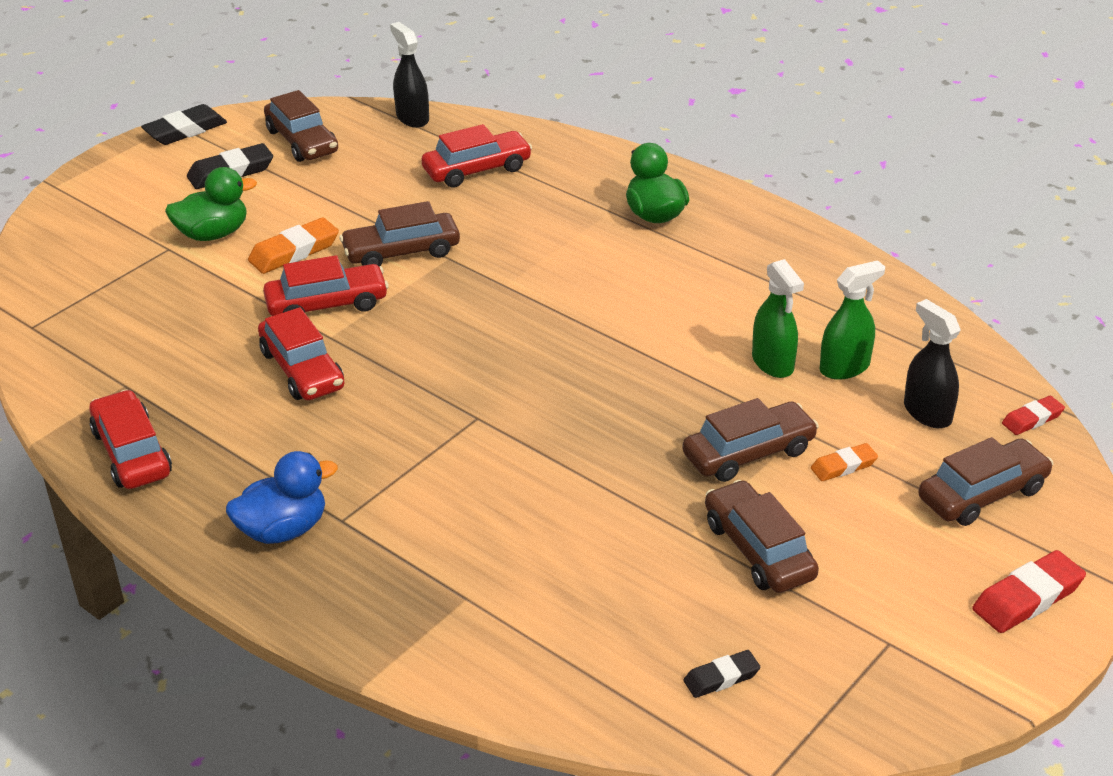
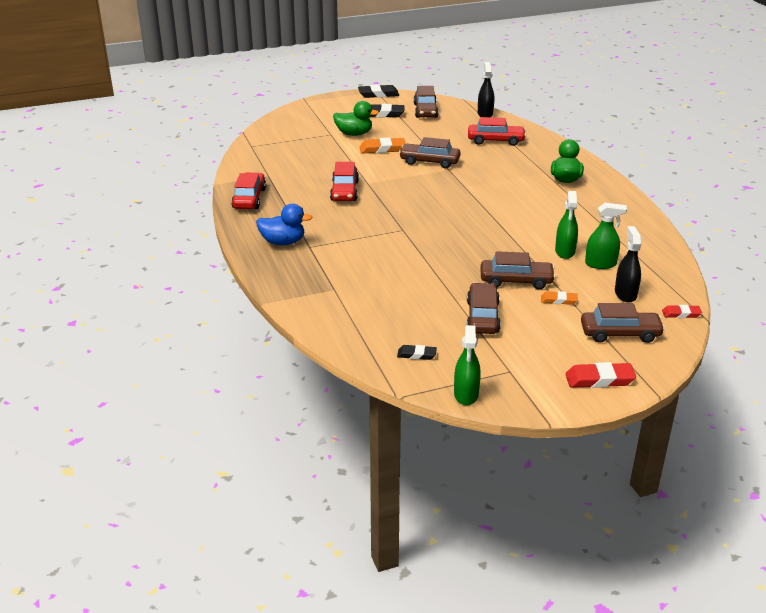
camera: 30 degrees right, 5 degrees down
(327, 304) = (378, 171): red car -> none
(864, 723) = (466, 394): none -> green spray bottle

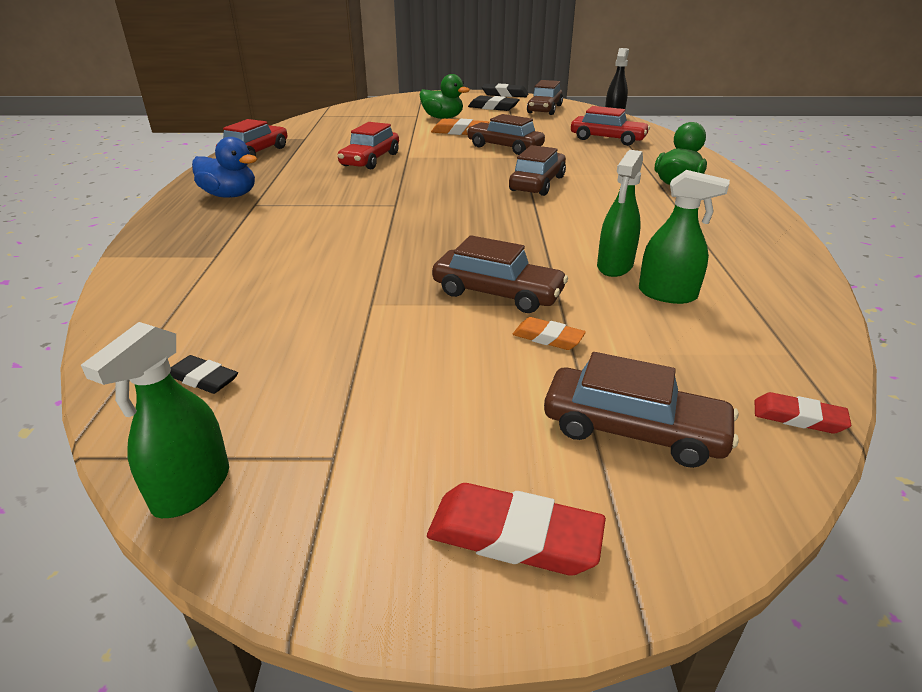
camera: 20 degrees right, 0 degrees up
(483, 317) = (387, 338): brown car -> brown car (537, 184)
(625, 294) = (688, 352): black spray bottle -> none

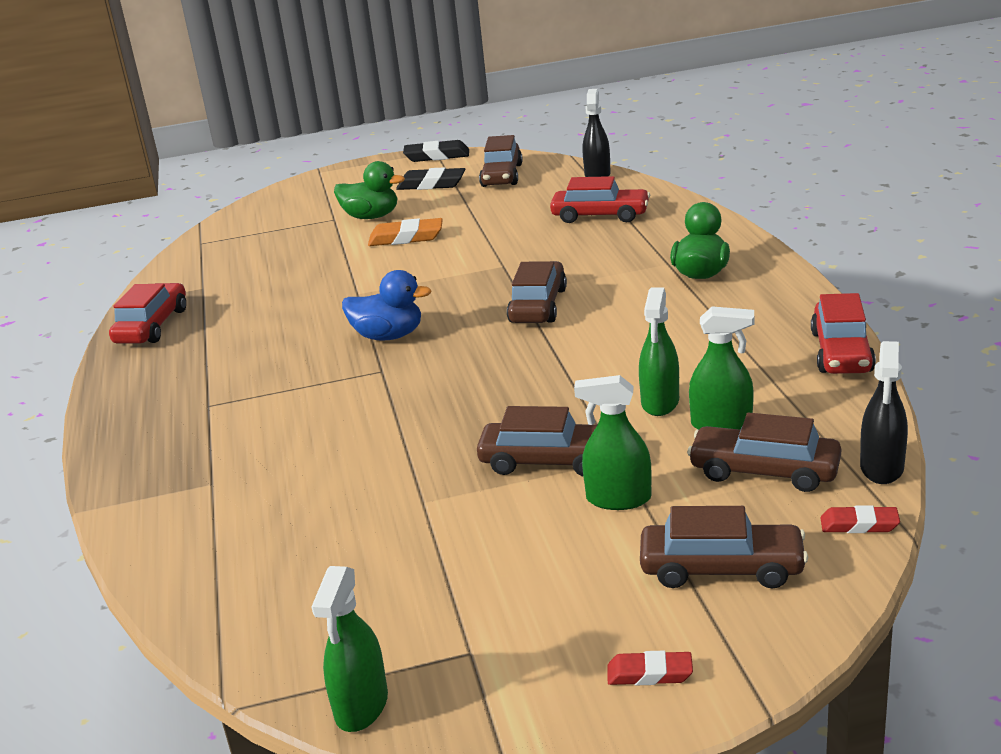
camera: 10 degrees left, 5 degrees down
(203, 379) = (301, 615): black eraser -> none
(230, 195) = (167, 398): blue duck -> blue duck (388, 336)
(370, 160) = (313, 308): red car -> red car (841, 352)
(504, 147) = (475, 254): brown car -> brown car (764, 471)
(514, 536) = (649, 673): red eraser -> red eraser, size x0.61
(548, 338) = (618, 499): orange eraser -> green spray bottle
(828, 364) = (881, 468): none -> black spray bottle

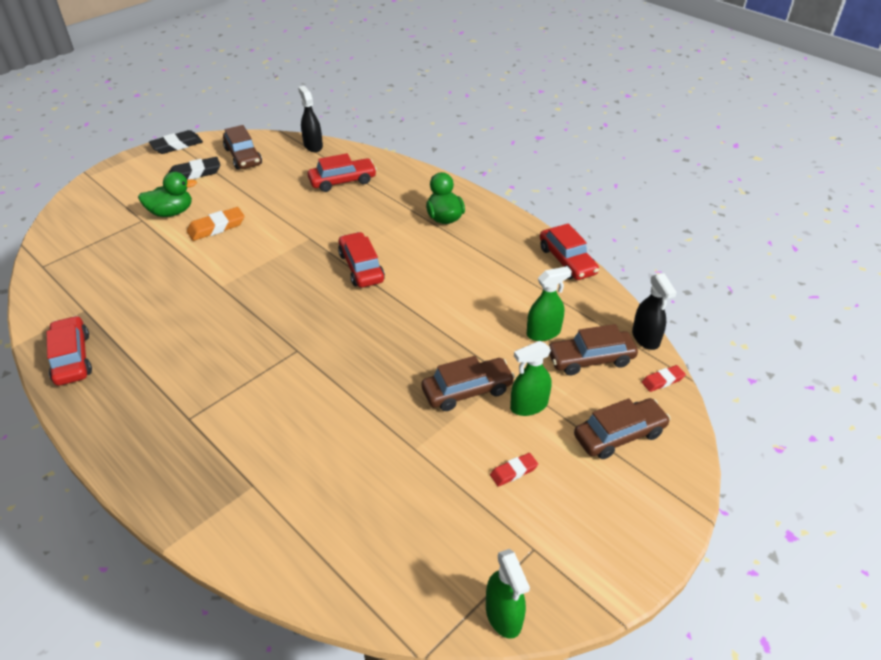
camera: 35 degrees left, 15 degrees up
(388, 336) = (277, 319): blue duck -> none
(538, 305) = (361, 267): brown car -> red car
(649, 673) = (638, 521): red eraser -> red eraser (513, 471)
(660, 402) = (497, 326): green spray bottle -> none

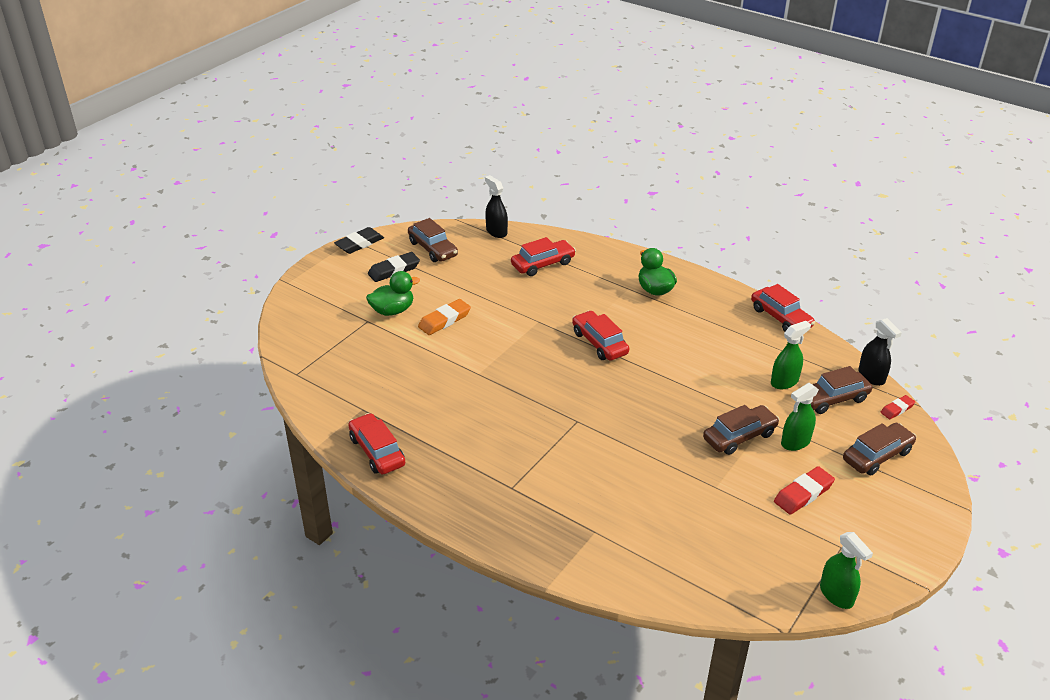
camera: 10 degrees left, 5 degrees down
(513, 471) = (803, 494): red eraser -> red eraser, size x1.64

